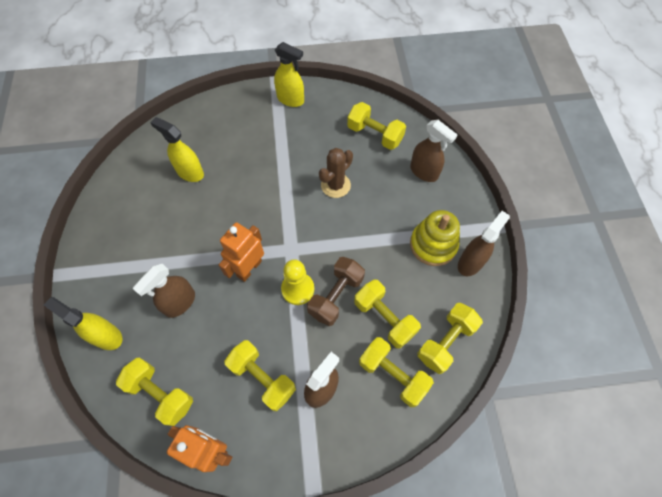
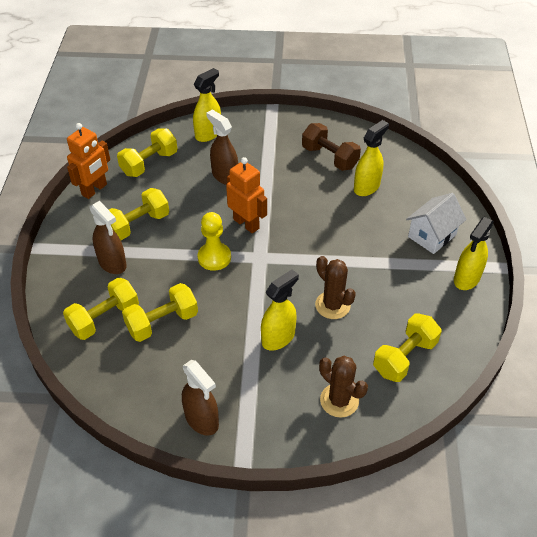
camera: 100 degrees right, 15 degrees down
(247, 122) = (432, 236): none -> white house
(336, 296) = (198, 286): brown dumbbell -> brown dumbbell (329, 157)
(378, 220) = (278, 337): none -> yellow spray bottle
(424, 172) = (339, 400): brown spray bottle -> brown cactus
(433, 245) = (234, 386): yellow stacking toy -> none
(445, 342) = (119, 371): yellow dumbbell -> none

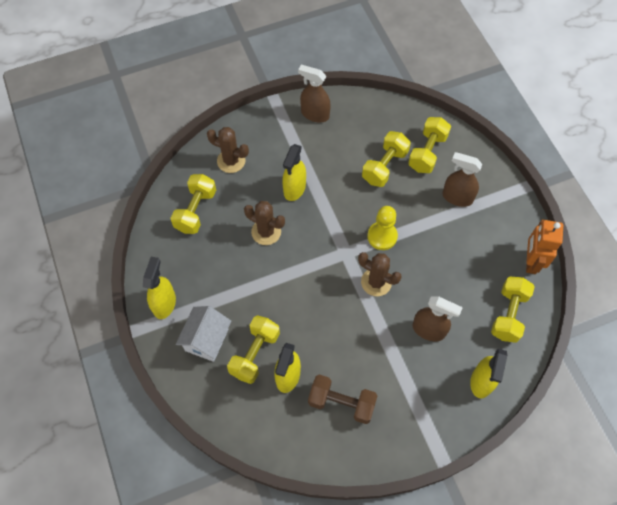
camera: 155 degrees right, 15 degrees up
(138, 224) = (465, 241): yellow dumbbell -> yellow dumbbell (255, 354)
(246, 223) = (376, 282): orange robot -> brown cactus

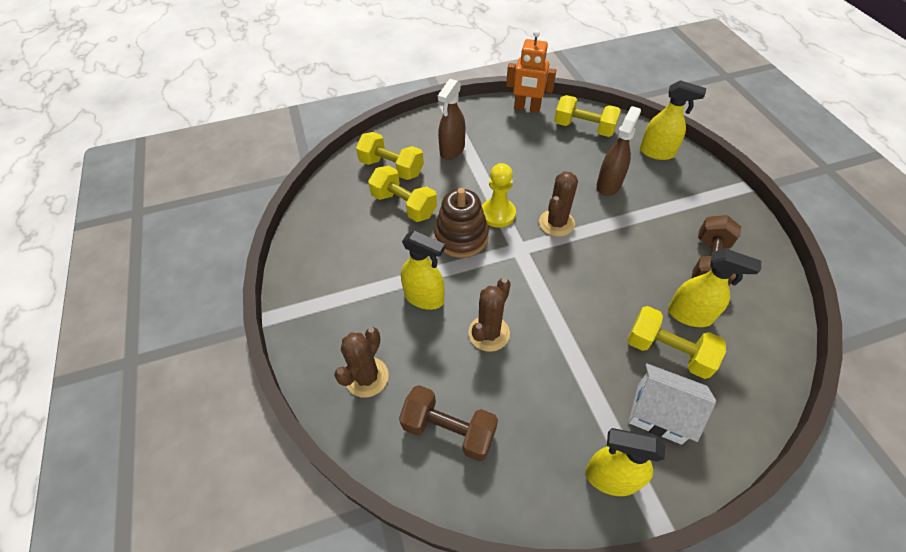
camera: 85 degrees left, 10 degrees down
(195, 210) = (449, 430): yellow dumbbell -> brown dumbbell
(314, 114) = (311, 270): brown spray bottle -> none
(354, 210) = (461, 237): none -> brown stacking toy

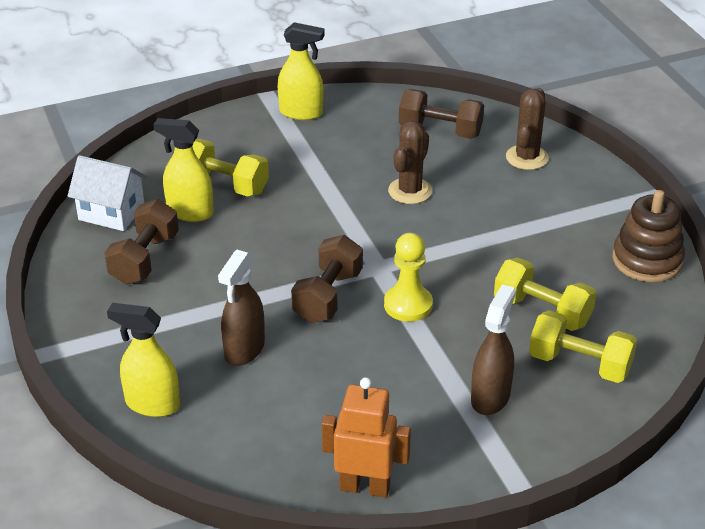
camera: 175 degrees right, 15 degrees down
(424, 297) = (486, 216): yellow spray bottle -> none
(461, 237) = (454, 276): brown stacking toy -> brown stacking toy (647, 260)
(556, 223) = (327, 296): brown cactus -> brown dumbbell
(584, 128) = (264, 447): yellow dumbbell -> none
(659, 413) = (249, 146): white house -> white house (111, 213)

